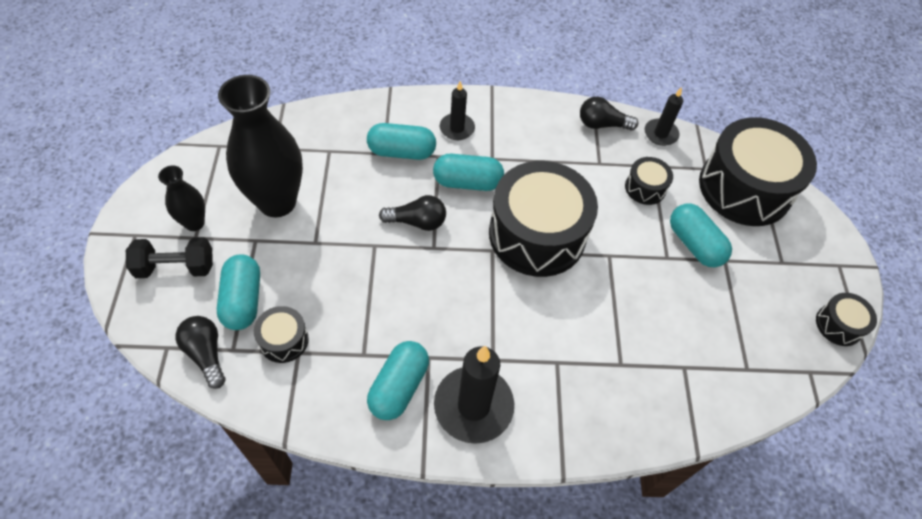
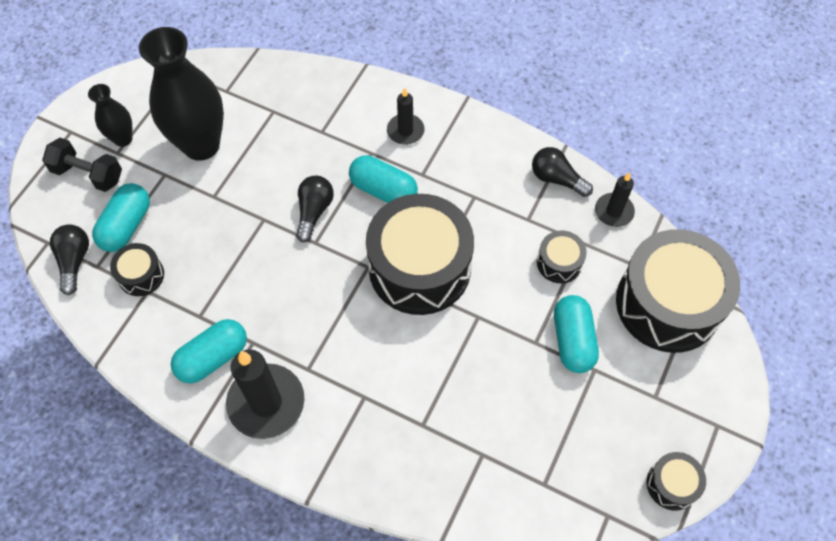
camera: 30 degrees right, 5 degrees up
(401, 152) = (339, 136): turquoise capsule -> none
(417, 222) = (314, 211): black light bulb -> black light bulb turned 105 degrees counterclockwise

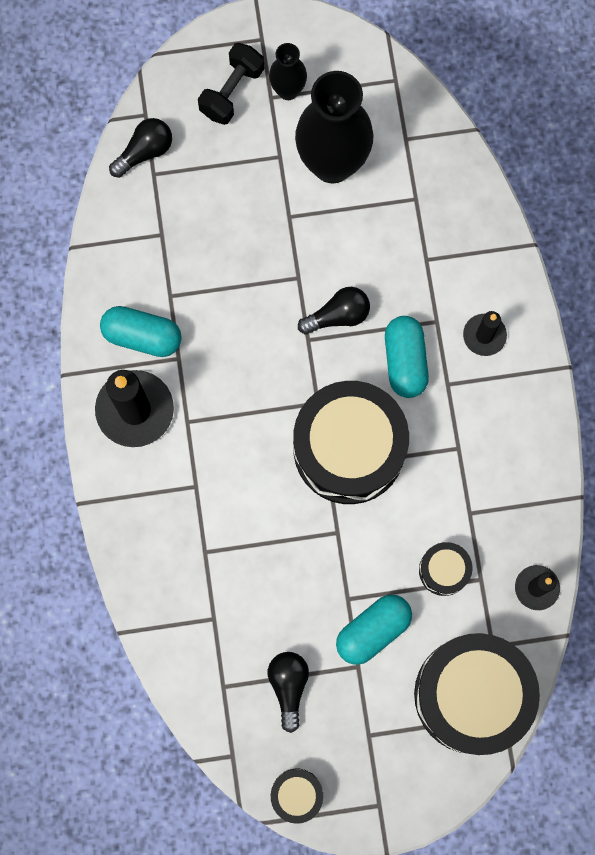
camera: 55 degrees right, 15 degrees up
(88, 174) = (232, 91): black dumbbell -> black dumbbell turned 45 degrees clockwise
(126, 226) = (207, 166): turquoise capsule -> none
(141, 275) = (171, 217): black drum -> none
(556, 179) = (534, 512): black light bulb -> black light bulb (288, 686)

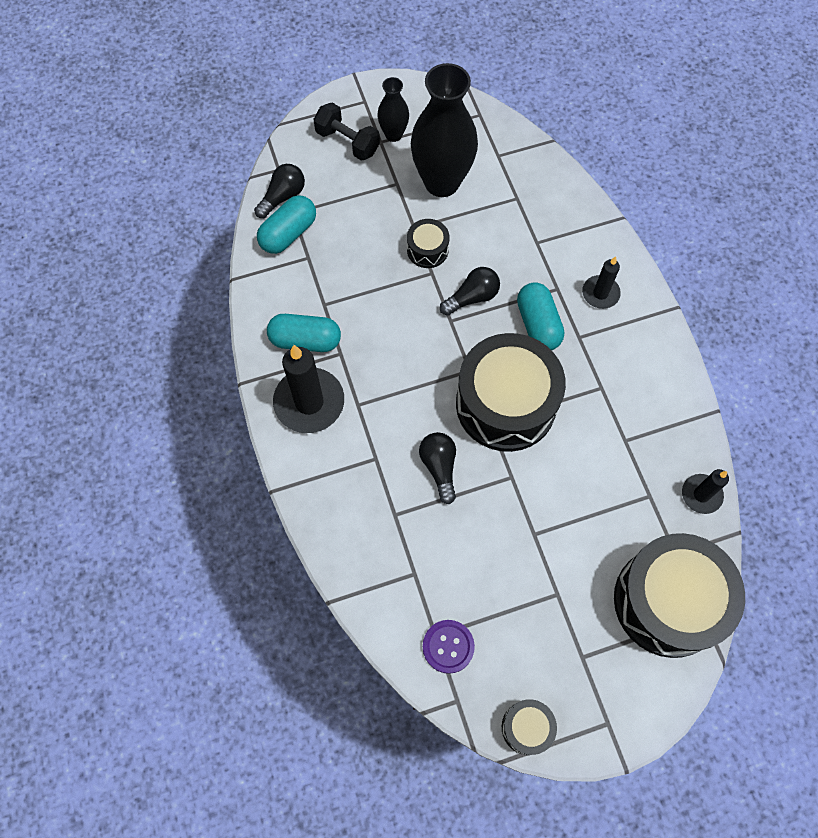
camera: 10 degrees left, 10 degrees down
(232, 91) = (347, 142): black dumbbell -> black dumbbell turned 75 degrees counterclockwise
(234, 700) = (448, 646): none -> purple button
(288, 686) = (497, 624): black light bulb -> black light bulb (439, 467)
(373, 630) = (563, 558): turquoise capsule -> turquoise capsule (288, 233)
(444, 570) = (615, 494): black drum -> black drum (427, 250)

